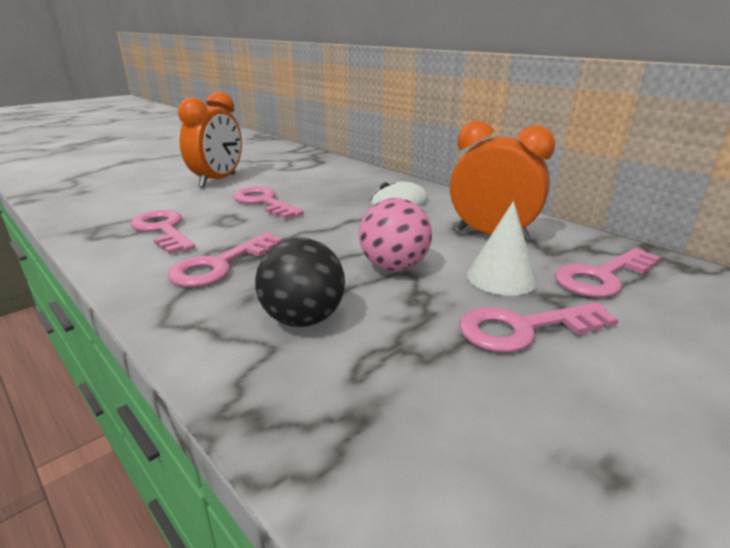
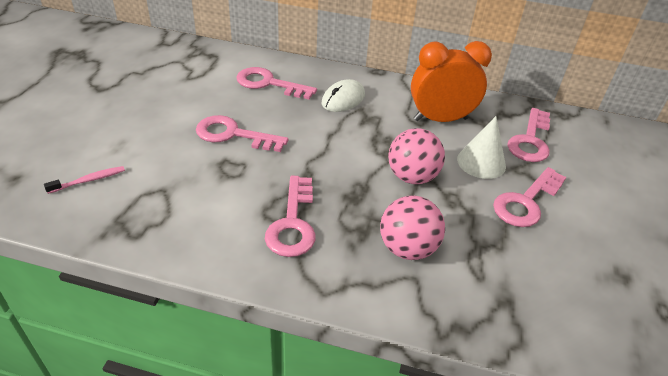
camera: 35 degrees left, 15 degrees up
(121, 202) = (89, 180): none -> pink toothbrush
(163, 230) = (189, 202): pink key -> pink key (269, 84)
(218, 180) = (147, 115): orange clock -> none
(303, 319) = (407, 248): black ball -> pink ball

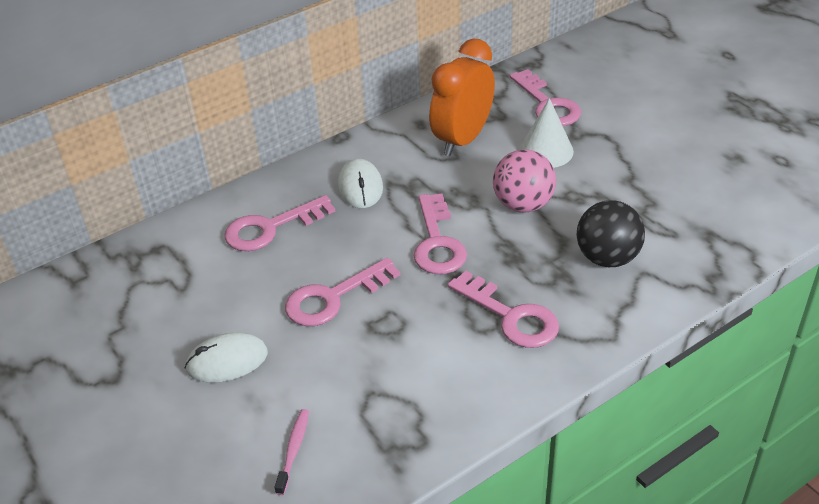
camera: 45 degrees left, 0 degrees up
(144, 120) = (227, 361): none -> white mouse
(407, 248) = (607, 258): pink ball -> black ball
(526, 202) = (617, 156): pink key -> pink key (437, 242)

